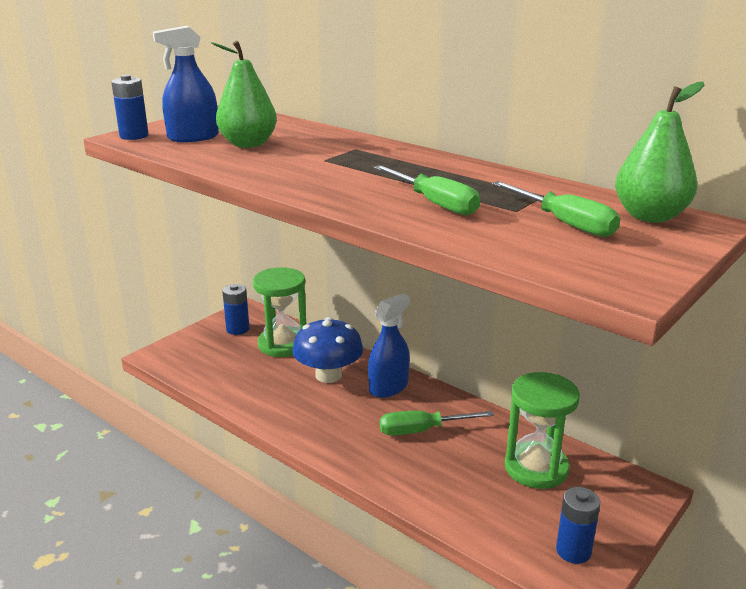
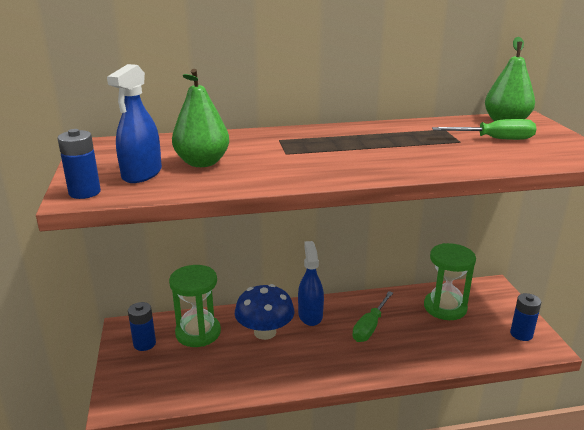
camera: 50 degrees left, 0 degrees up
(434, 203) = (422, 153): green screwdriver -> none

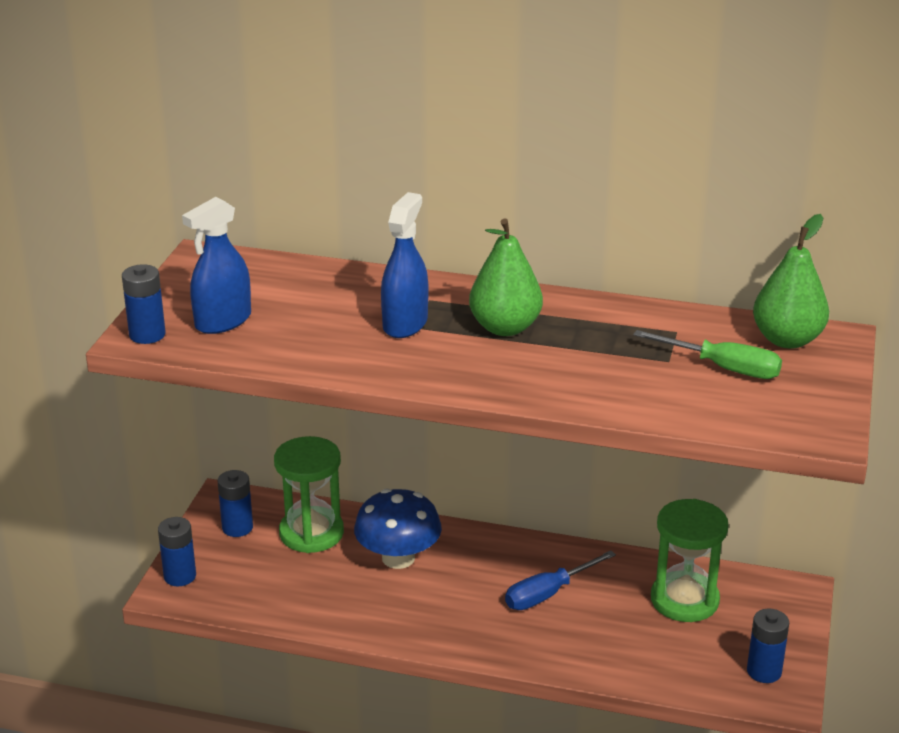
camera: 25 degrees right, 5 degrees up
(120, 390) = (180, 576): none -> blue battery
(202, 163) = (302, 319): green pear -> green pear (505, 328)
(310, 315) = (476, 553): blue spray bottle -> blue spray bottle (405, 324)
(370, 327) = (548, 594): green screwdriver -> blue screwdriver

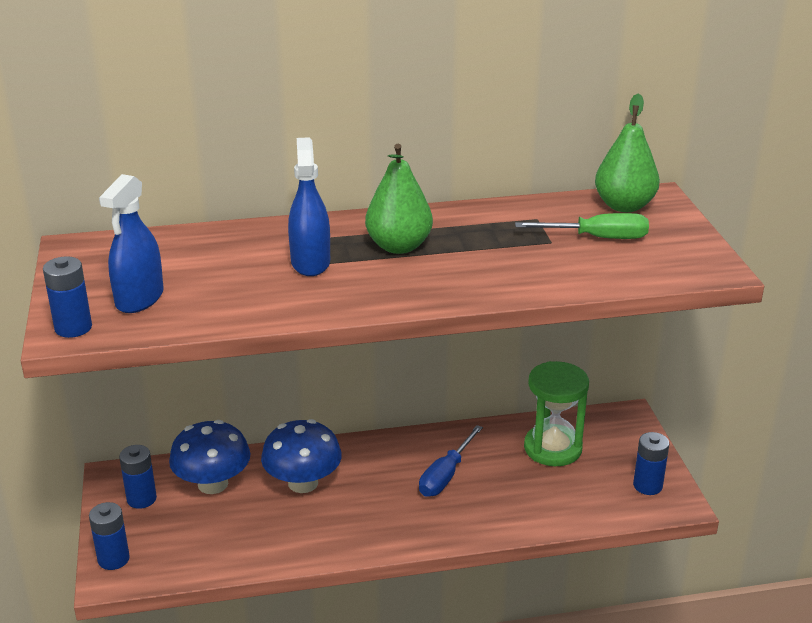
camera: 25 degrees left, 0 degrees up
(311, 533) = (213, 484): green hourglass -> blue mushroom

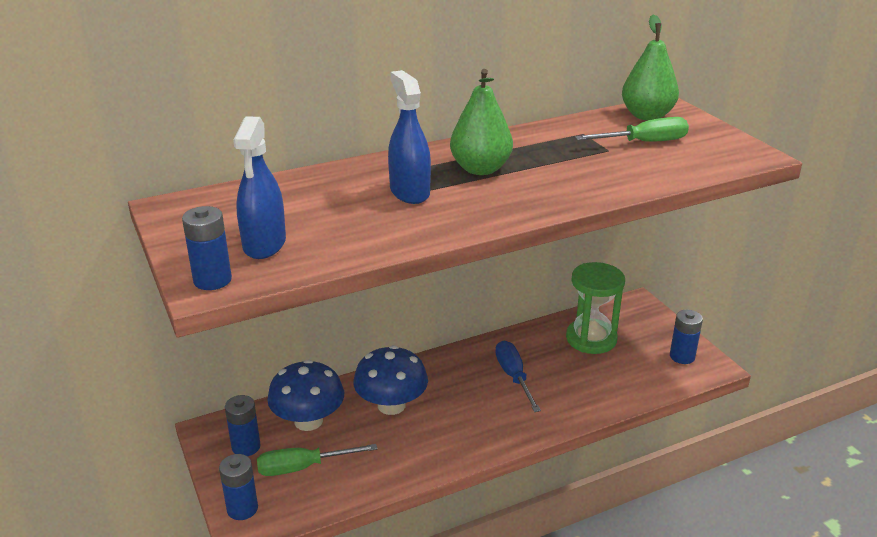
camera: 15 degrees left, 0 degrees up
(187, 530) = (303, 467): none -> green screwdriver
(446, 475) = (513, 377): blue screwdriver -> blue screwdriver turned 150 degrees clockwise

